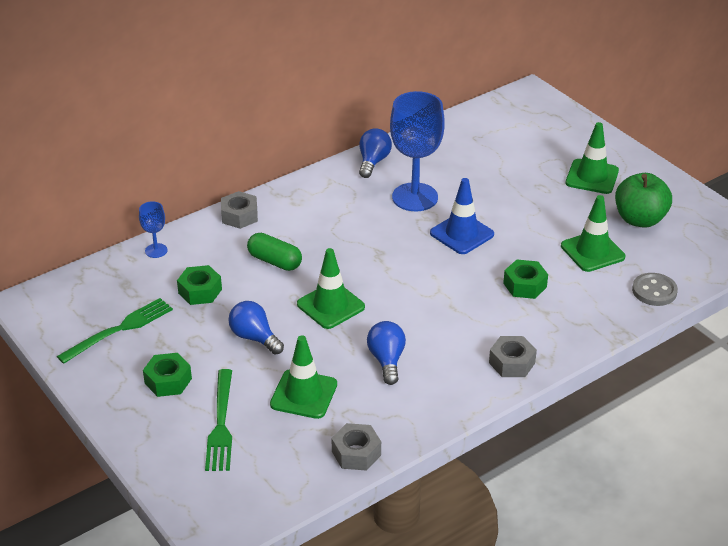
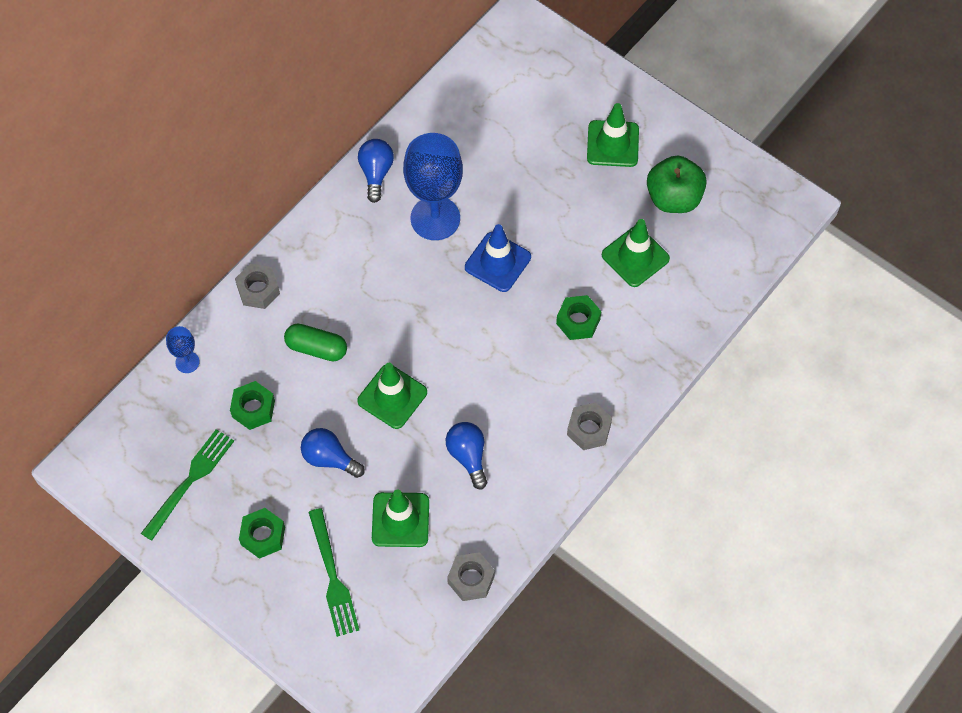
camera: 15 degrees left, 25 degrees up
(654, 291) = (706, 299): grey button -> none

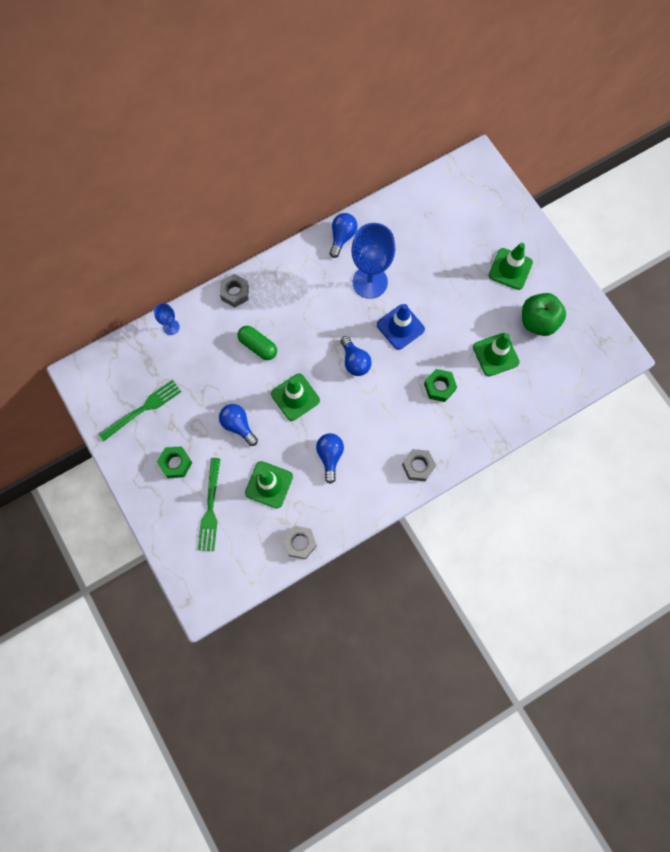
camera: 20 degrees right, 10 degrees up
(253, 409) = (201, 374): green nut -> none
(454, 325) = (355, 361): none -> blue light bulb

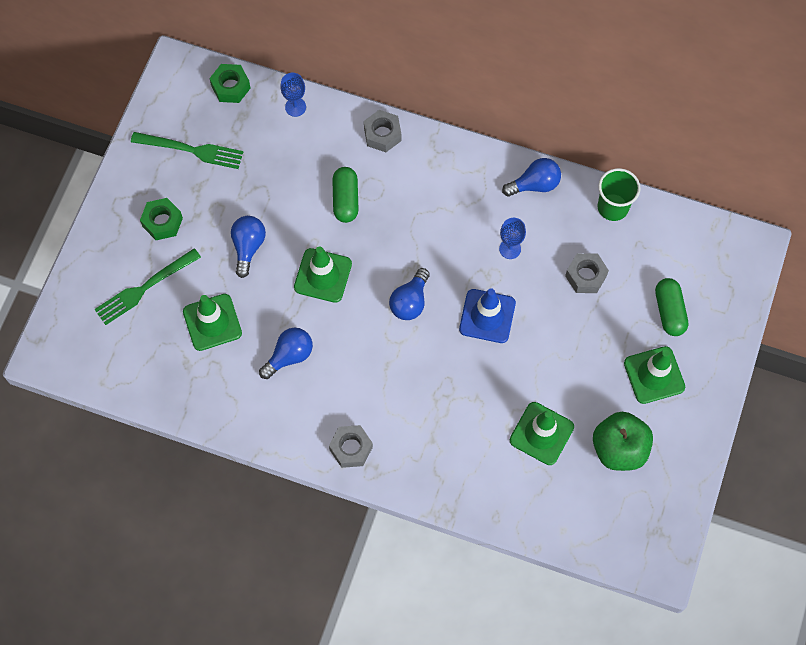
camera: 50 degrees right, 5 degrees down
(300, 543) = (178, 397): grey nut -> grey nut (586, 276)
(370, 282) = (510, 249): blue goblet -> blue goblet, size x0.46
(392, 209) = (612, 207): none -> green cup
(439, 387) = (455, 404): green nut -> green nut (230, 87)
(480, 231) = (669, 311): none -> green capsule

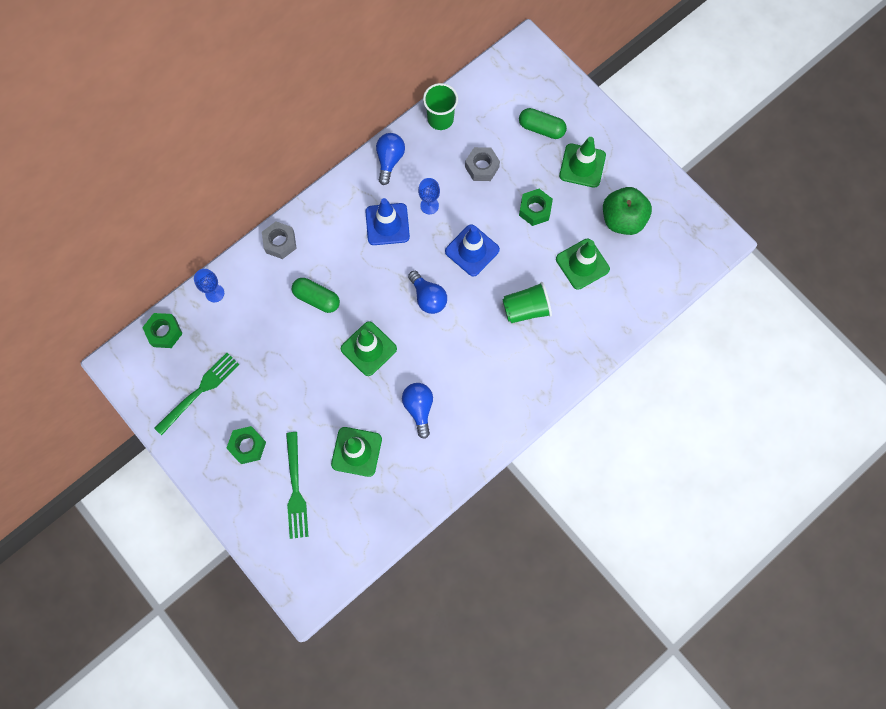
camera: 60 degrees left, 5 degrees up
(248, 247) = (310, 391): blue light bulb -> none
(351, 448) = (518, 402): grey nut -> none
(456, 403) = (526, 309): none -> green cup
(464, 220) = (387, 224): none -> blue traffic cone
(572, 354) = (535, 210): none -> green nut

